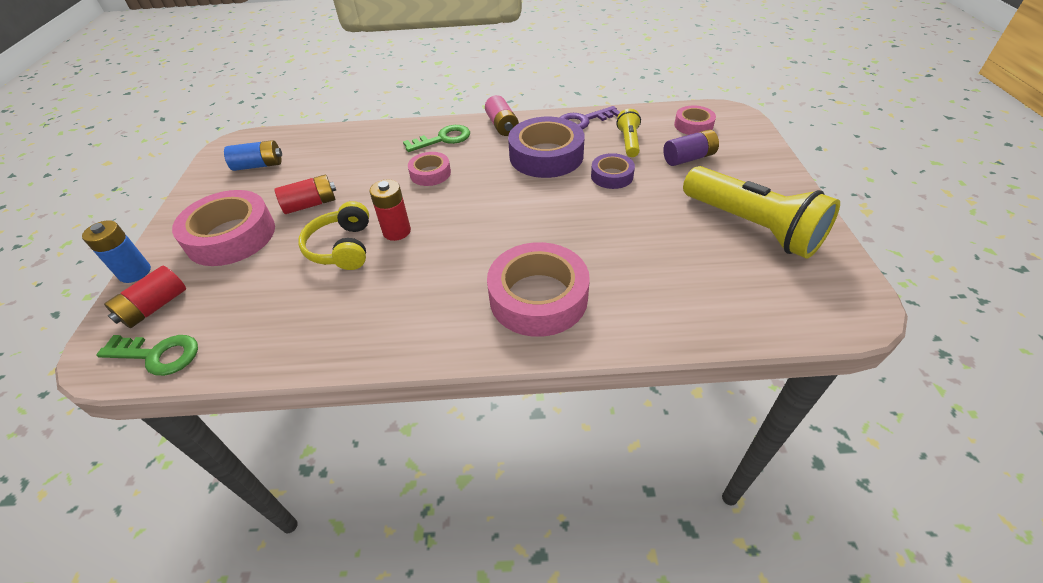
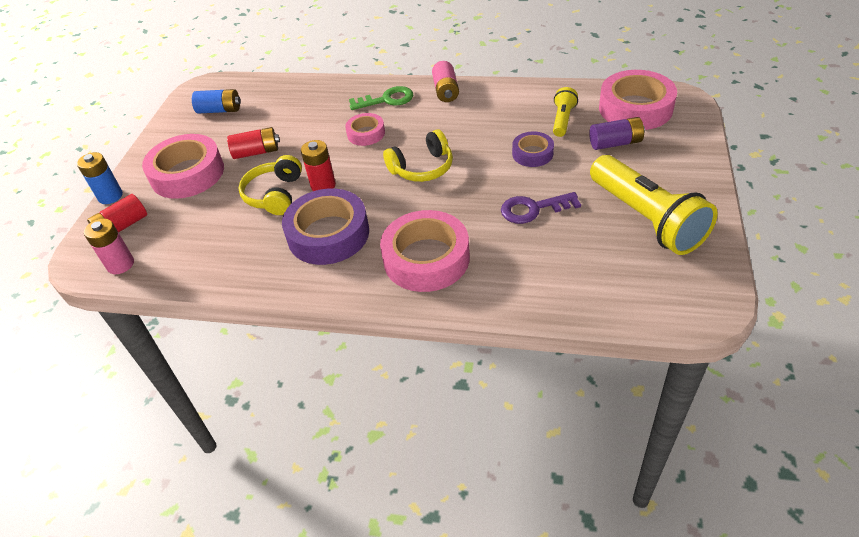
camera: 15 degrees right, 0 degrees up
(157, 355) = (120, 264): green key -> pink battery
(502, 201) = (422, 168): none -> yellow headphones
(546, 156) = (477, 126): purple tape -> purple tape (328, 234)
(583, 121) = (526, 93): purple key -> purple key (533, 209)
(693, 125) = (635, 108): pink tape -> pink tape, size x1.86

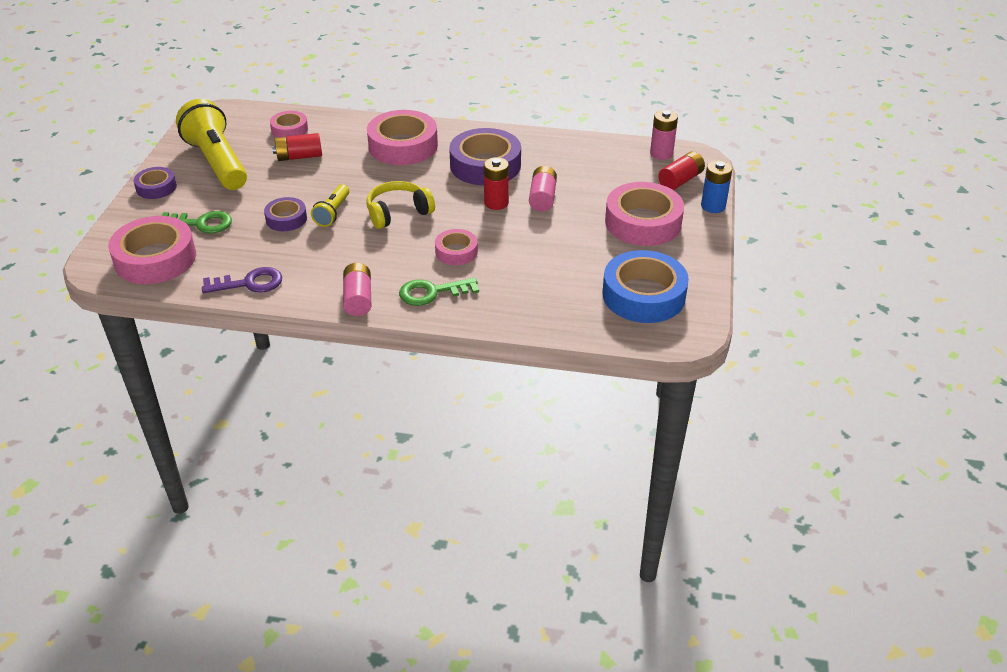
camera: 175 degrees right, 5 degrees down
(220, 110) = (643, 295): blue battery -> blue tape
(256, 152) = (576, 240): red battery -> red battery (299, 157)
(275, 195) = (542, 198): yellow headphones -> pink battery
(533, 209) = (305, 174): purple key -> purple key (249, 283)
(562, 120) = (239, 251): yellow flashlight -> yellow flashlight (332, 213)
(581, 279) = (289, 129): none -> pink tape
(615, 143) = (201, 223): purple battery -> green key
(693, 180) = (156, 187): none -> purple tape

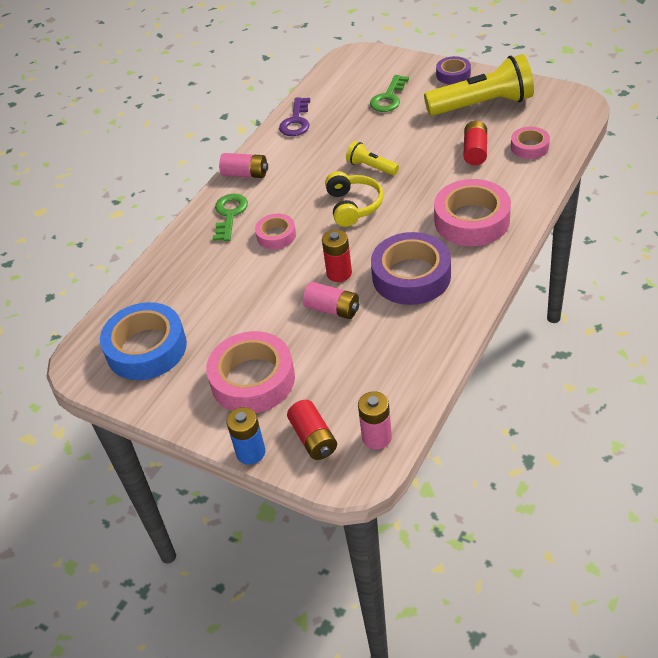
camera: 115 degrees right, 5 degrees up
(155, 258) = (351, 78): pink tape -> none
(286, 219) = (374, 141): purple tape -> none

